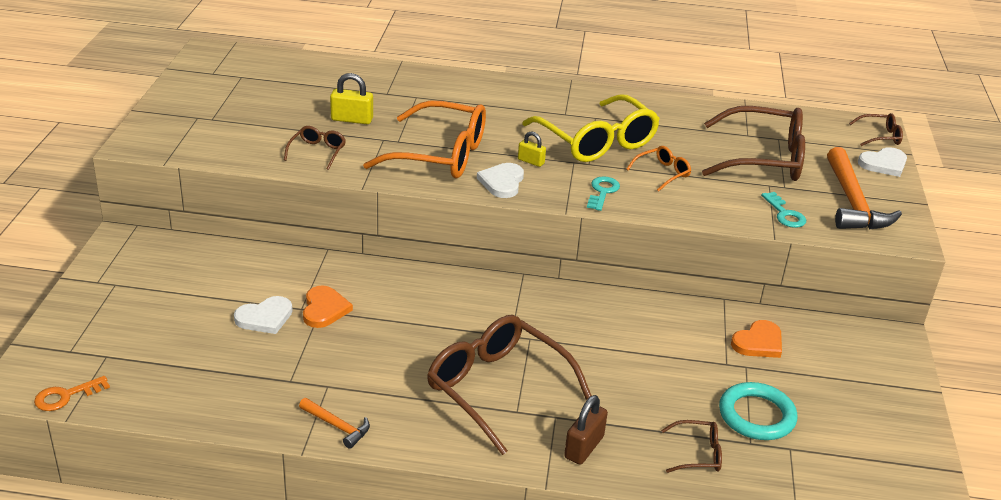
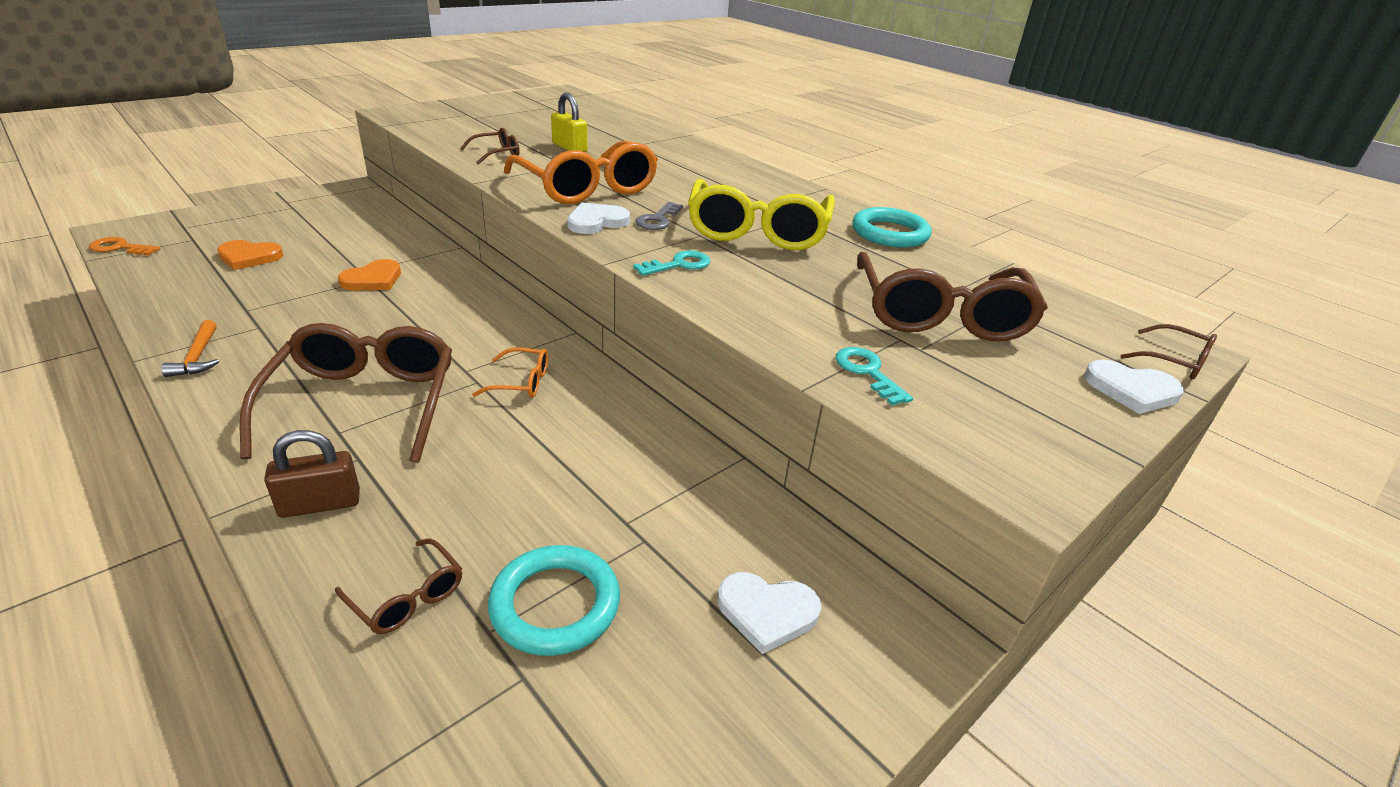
camera: 40 degrees right, 0 degrees up
(265, 317) = (325, 265): white heart -> white heart (767, 612)
(531, 161) = (658, 219): yellow padlock -> grey key
(661, 106) = (890, 233): none -> turquoise ring
(662, 173) = (779, 277): orange glasses -> orange glasses (521, 382)
(758, 342) = (706, 524): orange heart -> orange heart (249, 257)
(763, 158) = (940, 314): brown glasses -> brown glasses turned 45 degrees clockwise
(784, 214) = (868, 372): turquoise key -> turquoise key turned 135 degrees clockwise
(852, 202) = (1001, 406): orange hammer -> none

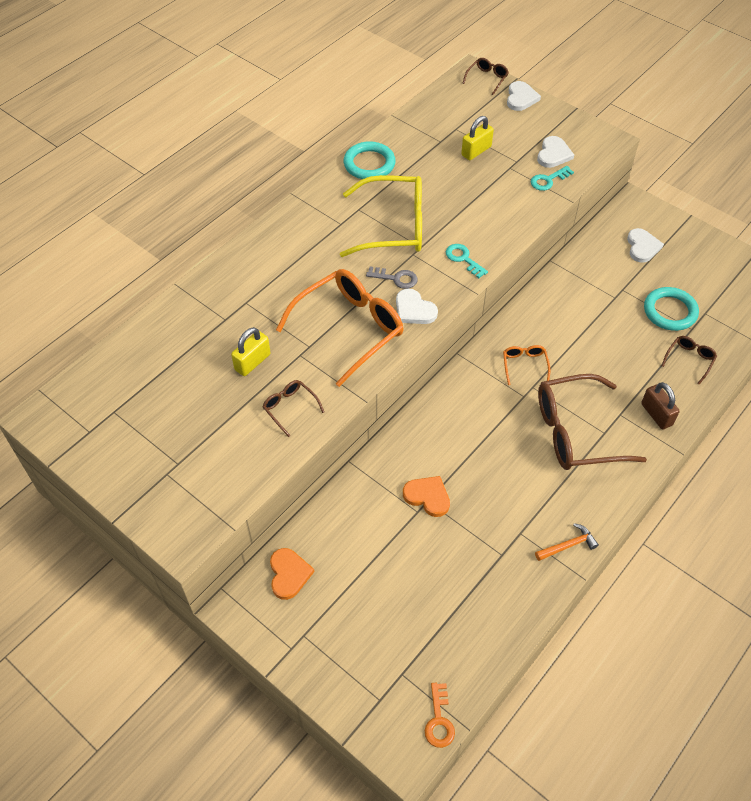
camera: 95 degrees left, 20 degrees up
(249, 257) = (420, 605): orange heart -> orange heart (289, 574)
(940, 314) = (476, 151): brown glasses -> yellow padlock
(952, 394) = (553, 154): none -> white heart

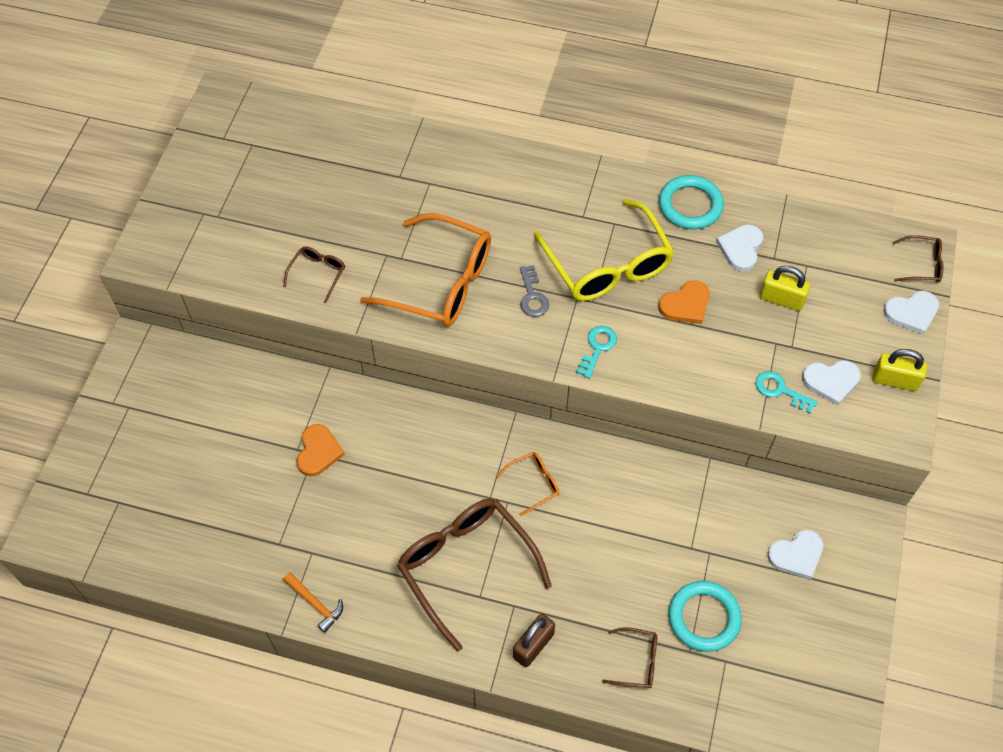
camera: 65 degrees right, 5 degrees up
(252, 362) = (358, 221): yellow padlock -> yellow padlock (895, 380)
(289, 574) = (185, 369): orange heart -> orange heart (686, 304)
(414, 310) = (497, 329): white heart -> white heart (741, 248)
(439, 720) = (83, 550): orange key -> none

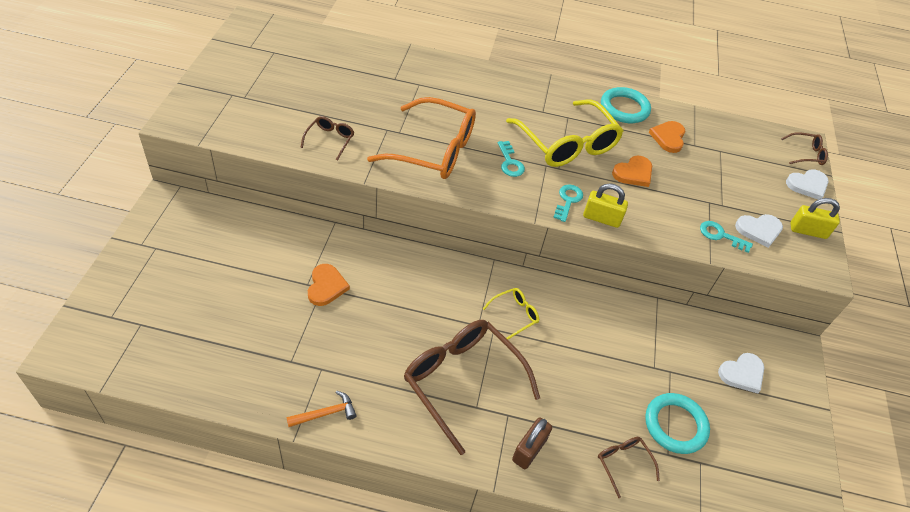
camera: 10 degrees left, 10 degrees down
(315, 604) = (326, 413): orange hammer -> orange hammer turned 60 degrees counterclockwise
(532, 296) = (510, 162): grey key -> turquoise key
(533, 483) = (514, 315): orange glasses -> yellow glasses
(636, 661) = (623, 463): brown glasses -> brown glasses turned 120 degrees counterclockwise
(741, 248) = (668, 137): white heart -> orange heart
(781, 299) = (706, 172): yellow padlock -> yellow padlock (601, 218)

